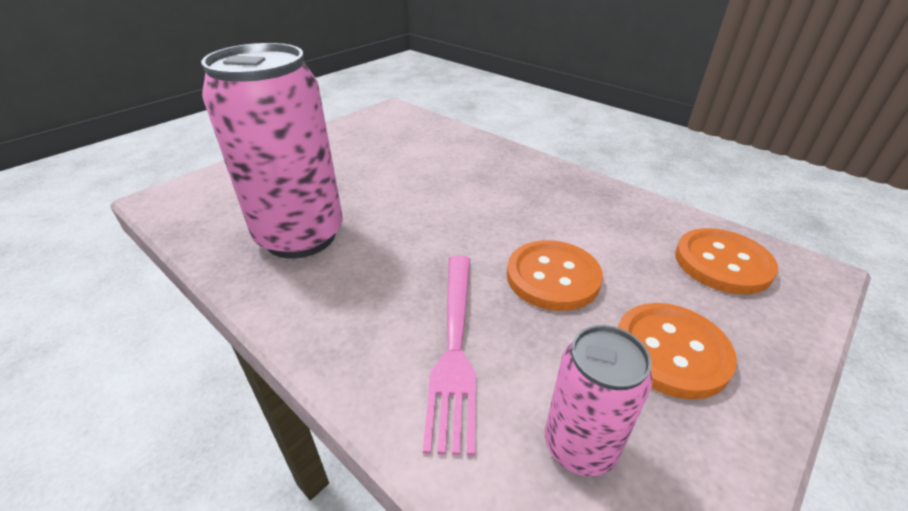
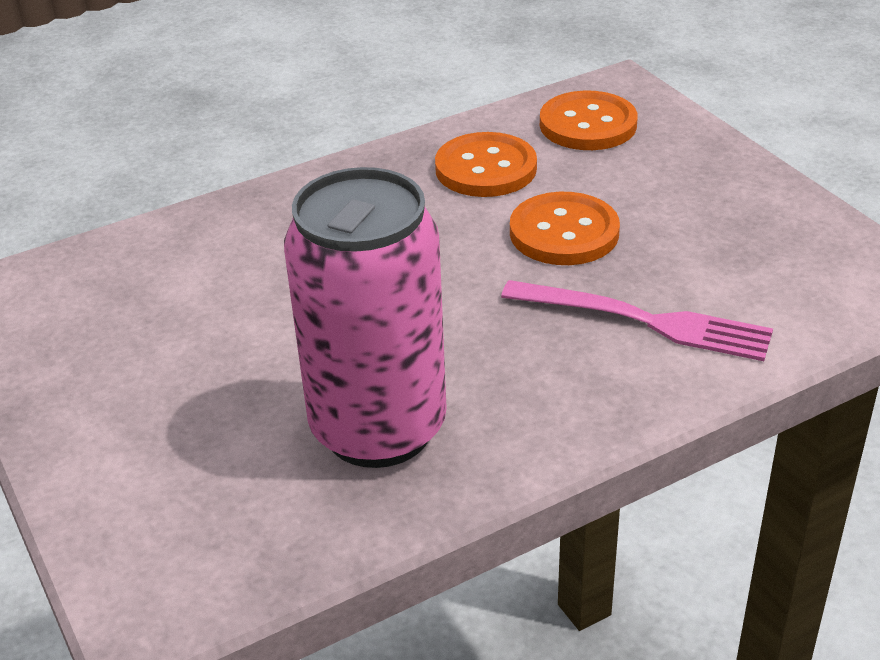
camera: 70 degrees left, 0 degrees up
(579, 446) = (775, 274): pink can -> none
(671, 351) = (691, 195): orange button -> orange button (486, 168)

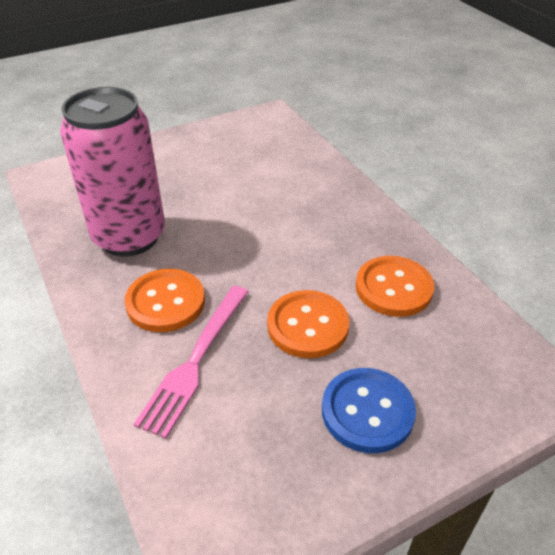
camera: 90 degrees right, 5 degrees up
(588, 124) = (470, 354): orange button -> orange button (165, 302)
(686, 190) = (367, 411): none -> blue button

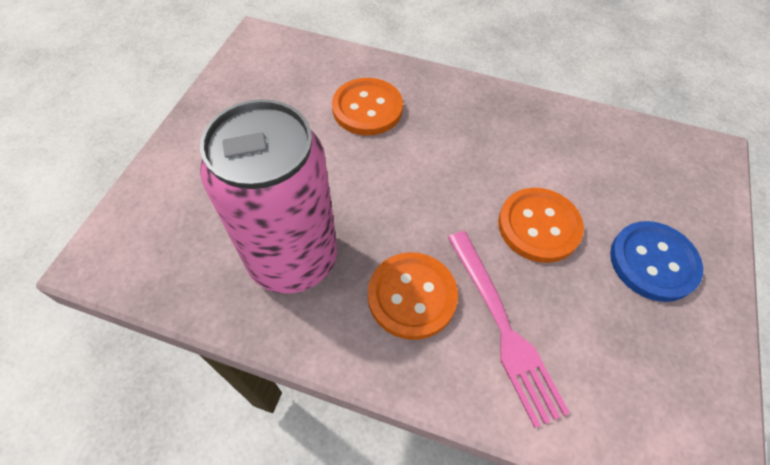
camera: 45 degrees left, 15 degrees up
(393, 288) = (552, 147): orange button -> orange button (367, 108)

